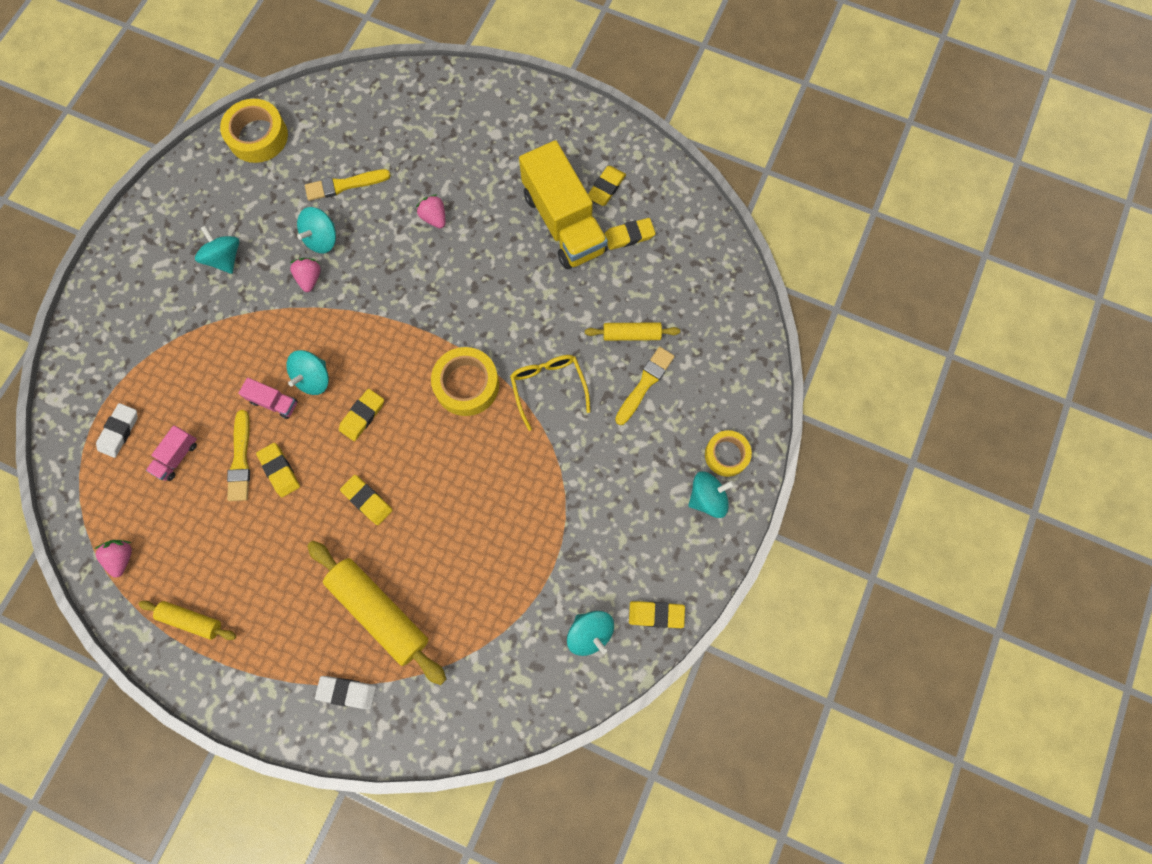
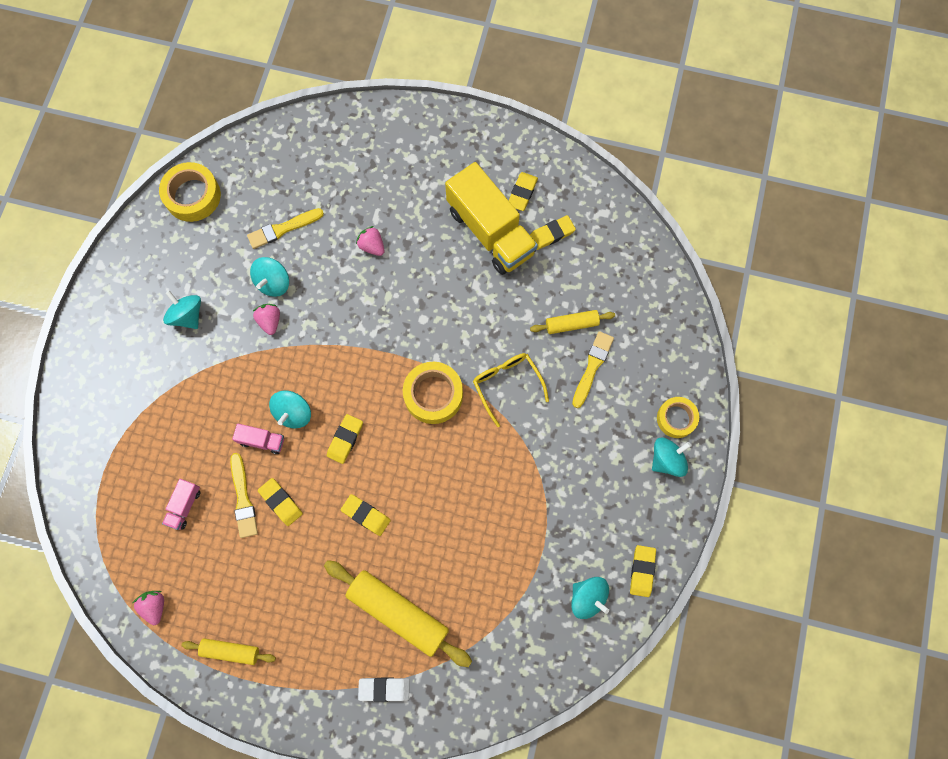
camera: 10 degrees left, 0 degrees up
(119, 431) = (126, 492): white eraser -> none
(656, 614) = (642, 571): yellow eraser -> yellow eraser turned 75 degrees counterclockwise

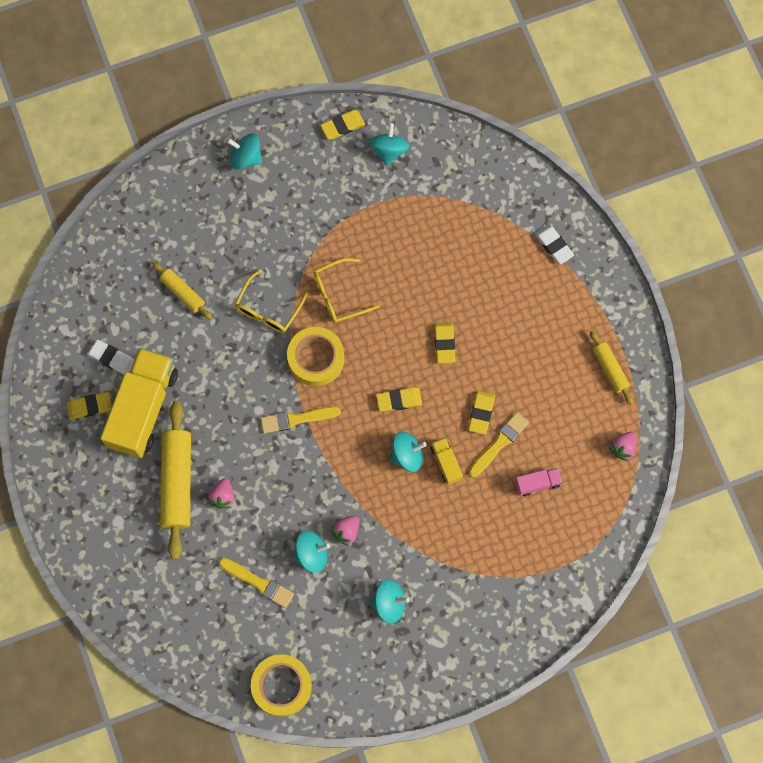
camera: 125 degrees left, 0 degrees up
(187, 315) = (389, 603): turquoise spinning top -> turquoise spinning top turned 105 degrees counterclockwise
(262, 441) = (446, 463): pink truck -> yellow truck
(398, 612) = (496, 272): yellow rolling pin -> yellow rolling pin (177, 482)
(477, 453) = (339, 295): none -> yellow glasses
(552, 234) = (112, 358): yellow eraser -> white eraser
(592, 367) = (208, 255): yellow brush -> yellow brush (297, 419)
(676, 418) = (208, 170): yellow tape -> none

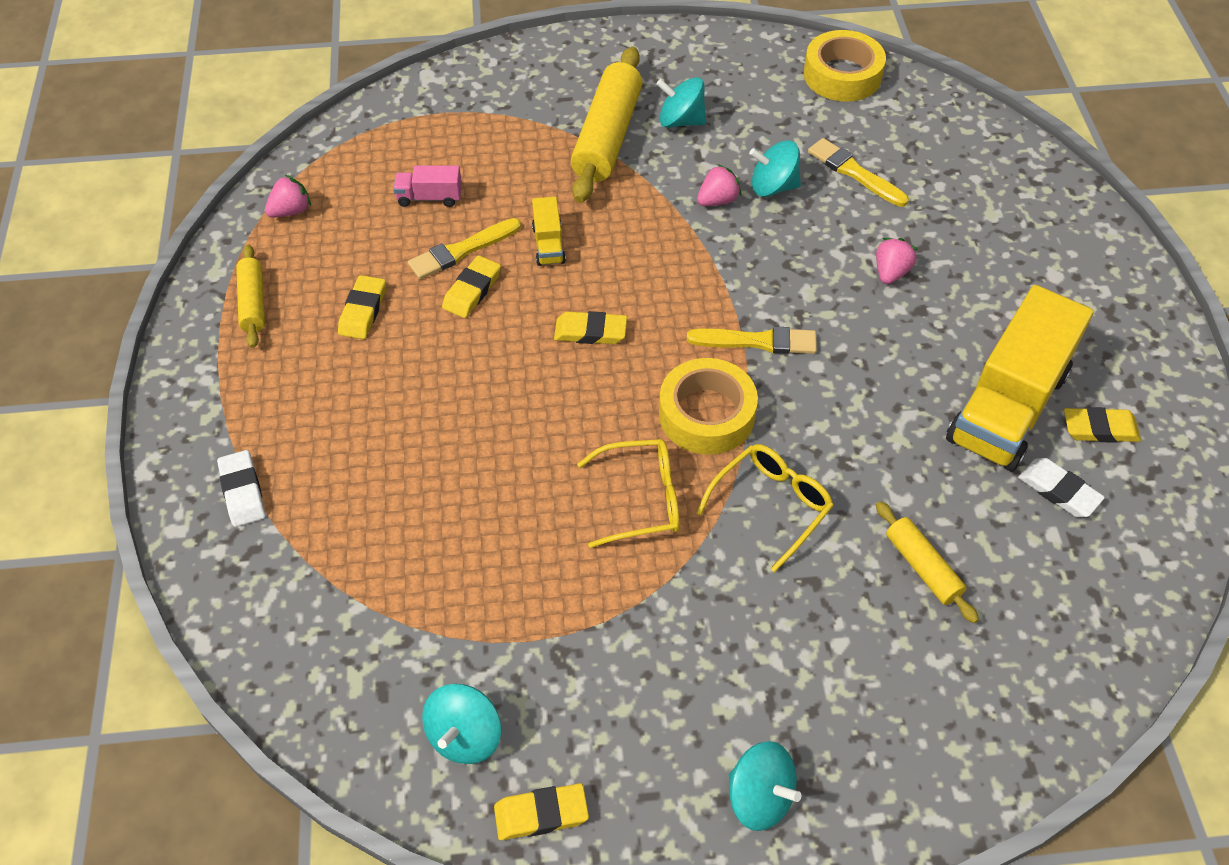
camera: 165 degrees left, 20 degrees down
(177, 482) = (959, 303): yellow rolling pin -> yellow rolling pin (607, 137)
(407, 455) = (602, 264): turquoise spinning top -> none
(444, 343) = (490, 390): yellow eraser -> yellow eraser (363, 311)

